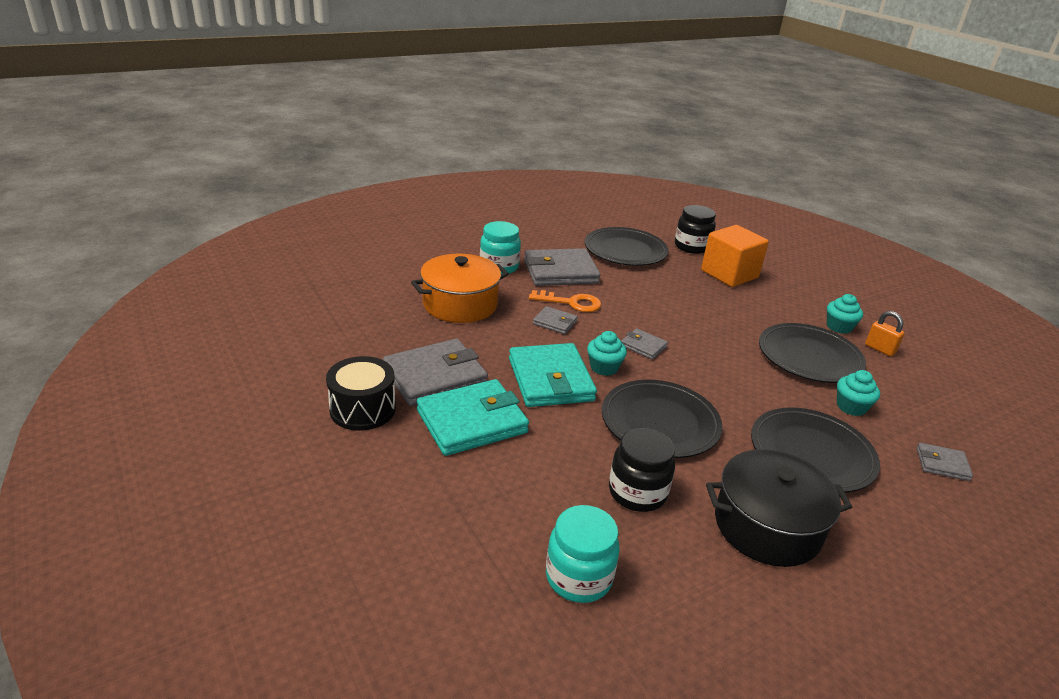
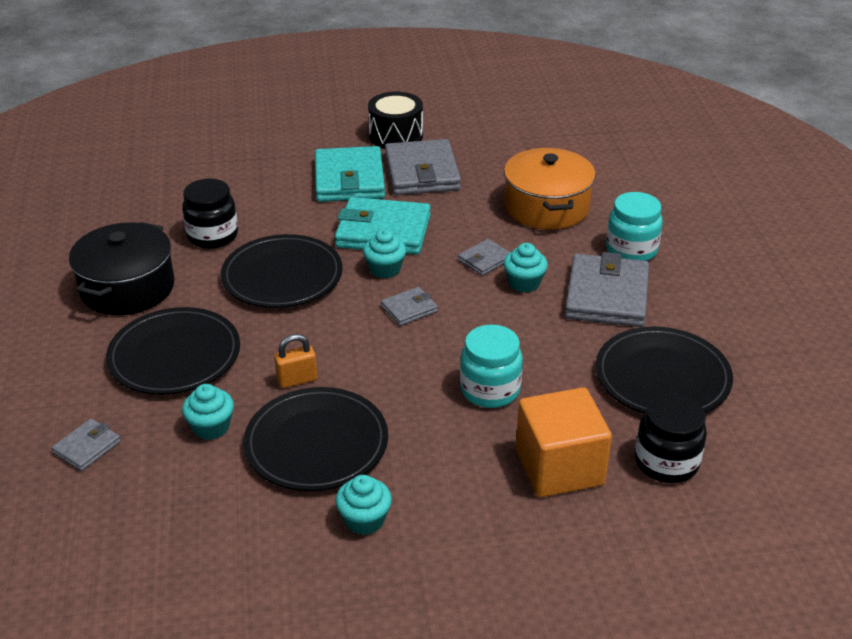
camera: 115 degrees right, 5 degrees up
(571, 303) = (524, 283): orange key -> turquoise cupcake
(578, 577) = (164, 190): turquoise jar -> turquoise jar (490, 390)
(880, 349) = (292, 534): orange padlock -> orange padlock (297, 380)

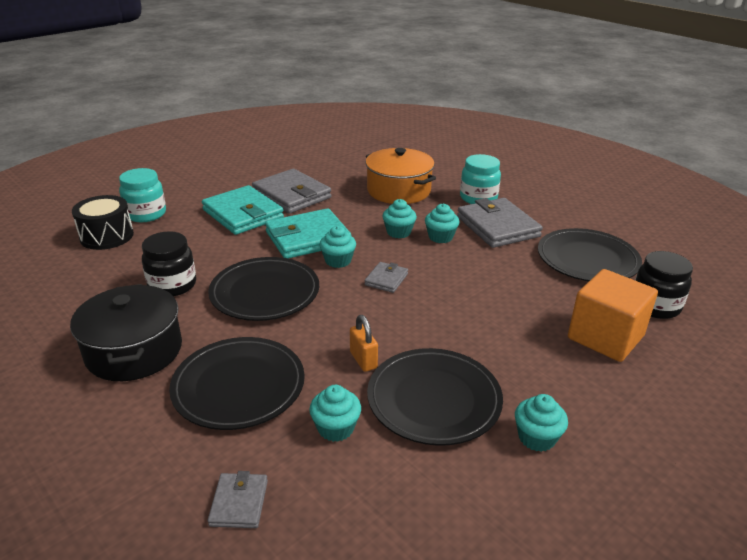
camera: 35 degrees left, 5 degrees down
(297, 380) = (363, 360): orange padlock -> orange padlock turned 60 degrees counterclockwise
(396, 136) = (246, 179): black drum -> black drum (107, 236)
(485, 260) = (398, 232): grey wallet -> turquoise cupcake
(490, 390) = (503, 309): turquoise jar -> turquoise jar (146, 214)

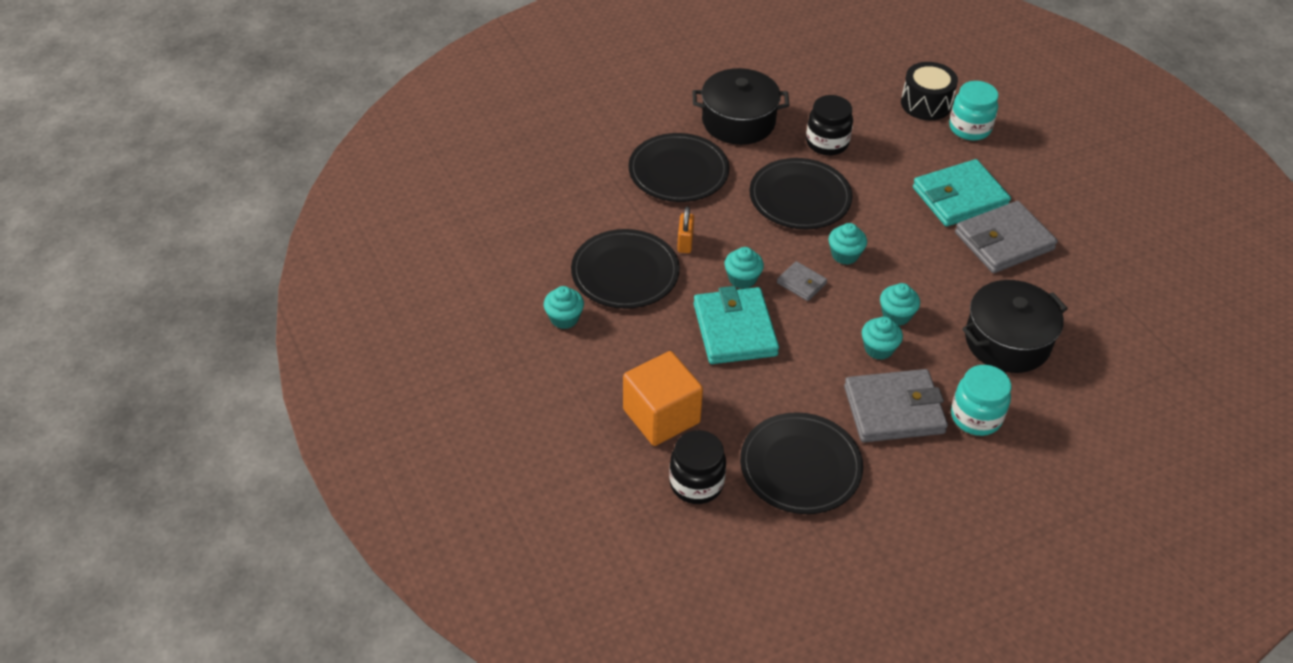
camera: 105 degrees right, 15 degrees up
(239, 503) = (572, 163): grey wallet -> none
(307, 238) = (896, 240): turquoise wallet -> turquoise wallet (735, 329)
(336, 428) = (616, 214): turquoise cupcake -> turquoise cupcake (742, 279)
(363, 360) = (685, 243): orange padlock -> orange padlock turned 75 degrees counterclockwise
(398, 190) = (1007, 341): orange pot -> black pot

